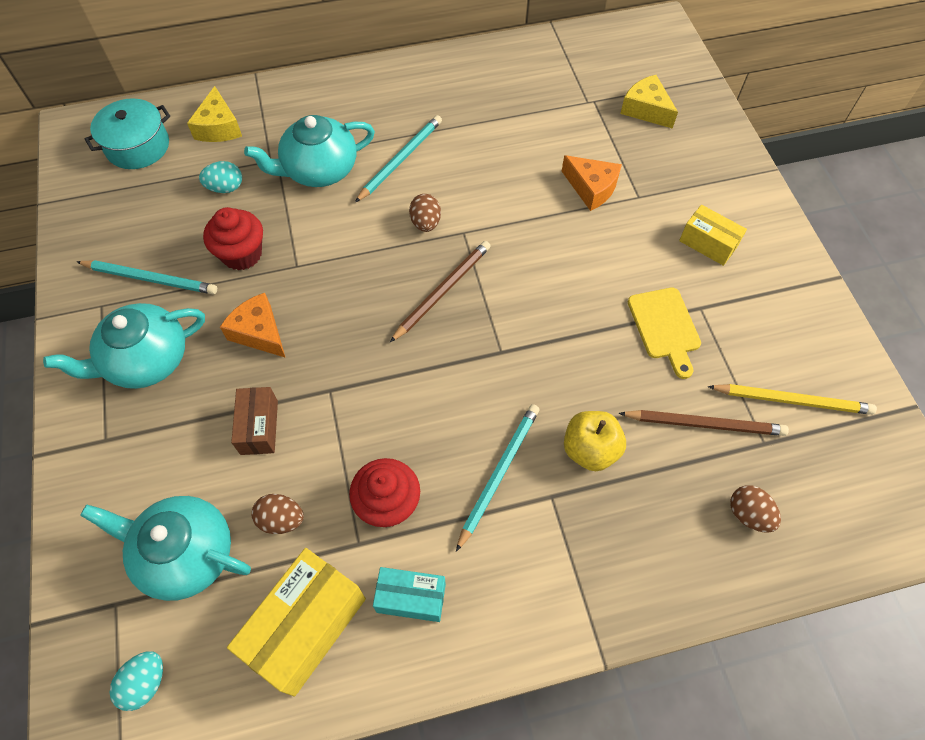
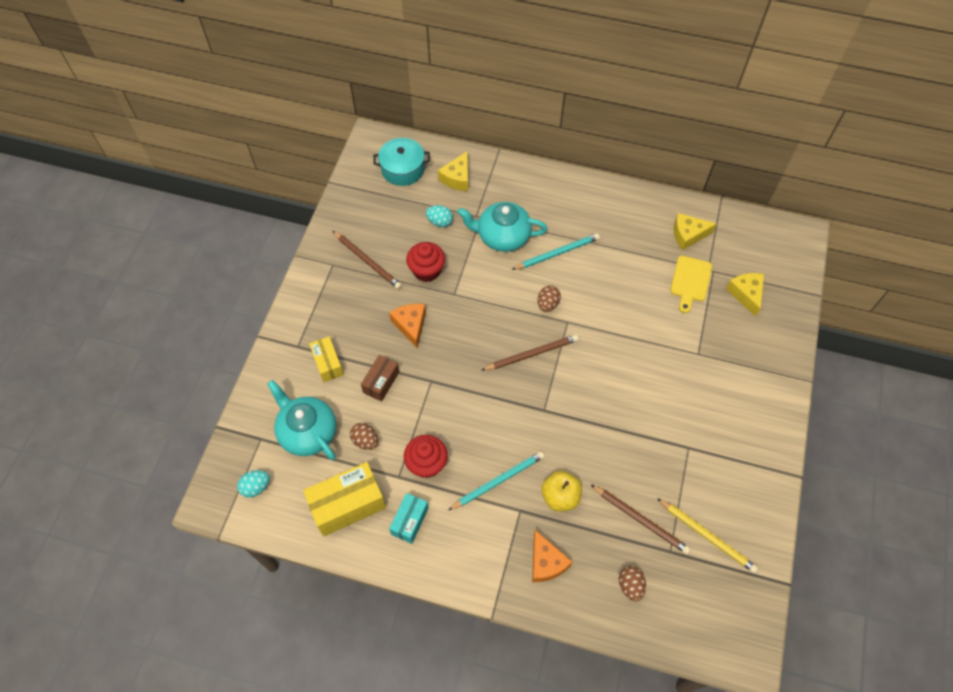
camera: 30 degrees right, 0 degrees up
(146, 360) = (341, 310): turquoise teapot -> none
(150, 279) = (367, 261): turquoise pencil -> brown pencil
(411, 598) = (410, 521): turquoise box -> turquoise box turned 75 degrees clockwise
(541, 75) = (688, 235): none -> yellow cheese
(591, 188) = (670, 332): orange cheese -> orange cheese (546, 562)
(665, 327) = (656, 448): yellow cutting board -> yellow cutting board (690, 281)
(708, 244) = (723, 409): yellow box -> yellow box (328, 364)

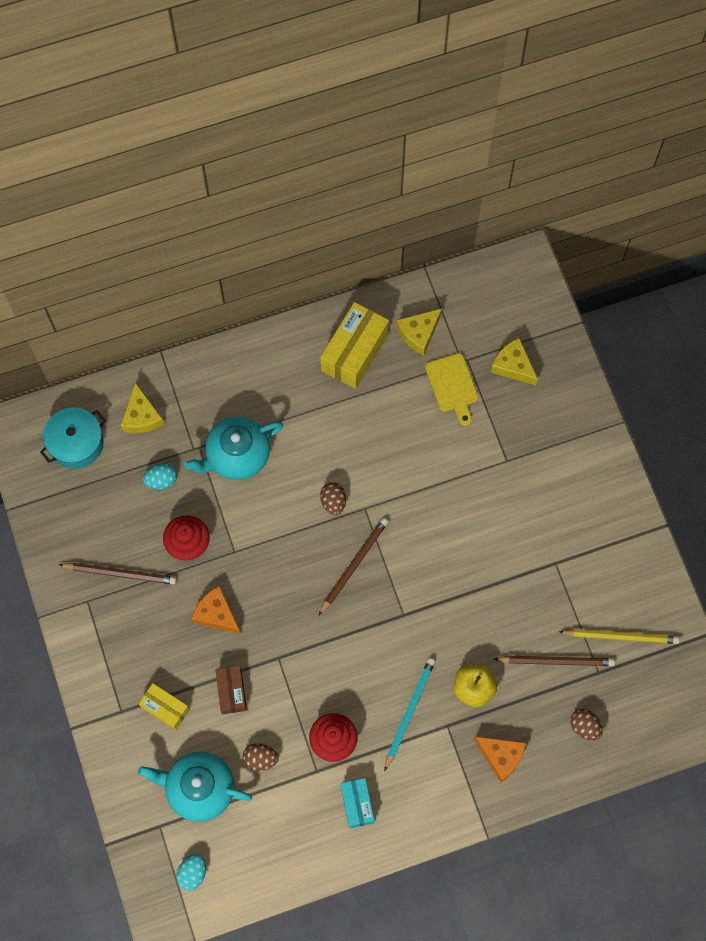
camera: 35 degrees left, 10 degrees up
(347, 504) = (290, 829): yellow box -> yellow box (354, 352)
(557, 253) = (304, 439): turquoise pencil -> none

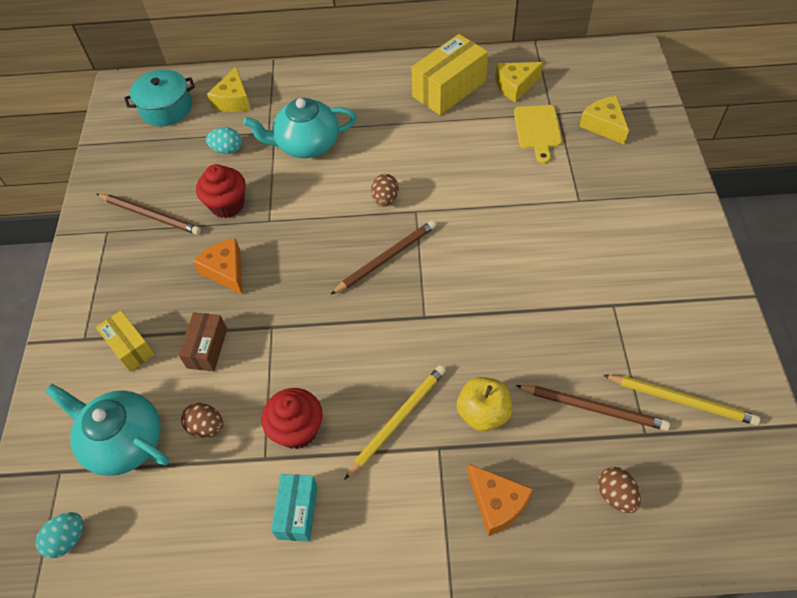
camera: 20 degrees right, 15 degrees down
(409, 712) = (397, 420): turquoise pencil -> yellow pencil

